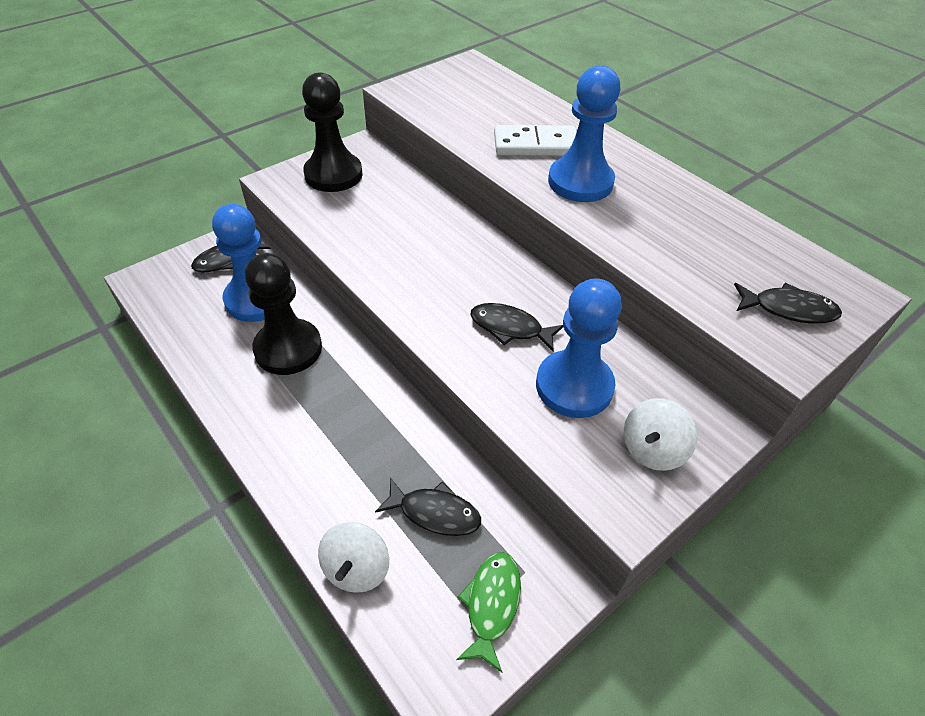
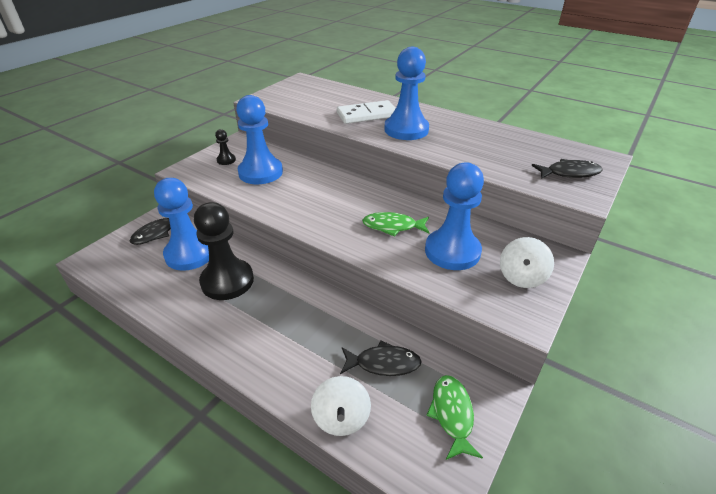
camera: 15 degrees left, 10 degrees down
(333, 174) = (226, 160): black pawn -> black pawn, size x0.44
(370, 203) = (260, 172): none -> blue pawn
(510, 328) = (392, 226): black fish -> green fish

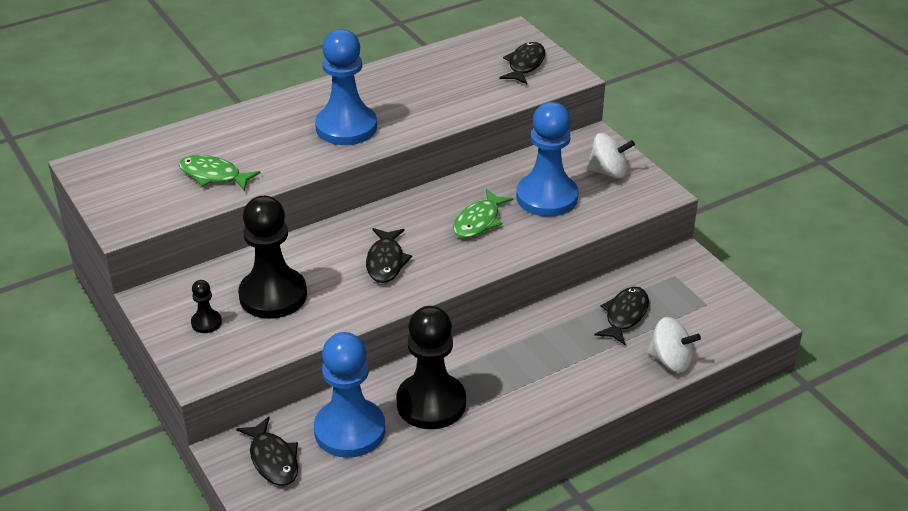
camera: 65 degrees left, 0 degrees up
(260, 172) = (273, 295): blue pawn -> black pawn
(318, 201) = (386, 262): none -> black fish
(367, 115) = (276, 143): white domino -> none
(452, 414) = (698, 294): green fish -> green fish (213, 175)
(521, 277) = (608, 172): white spinning top -> white spinning top turned 45 degrees counterclockwise

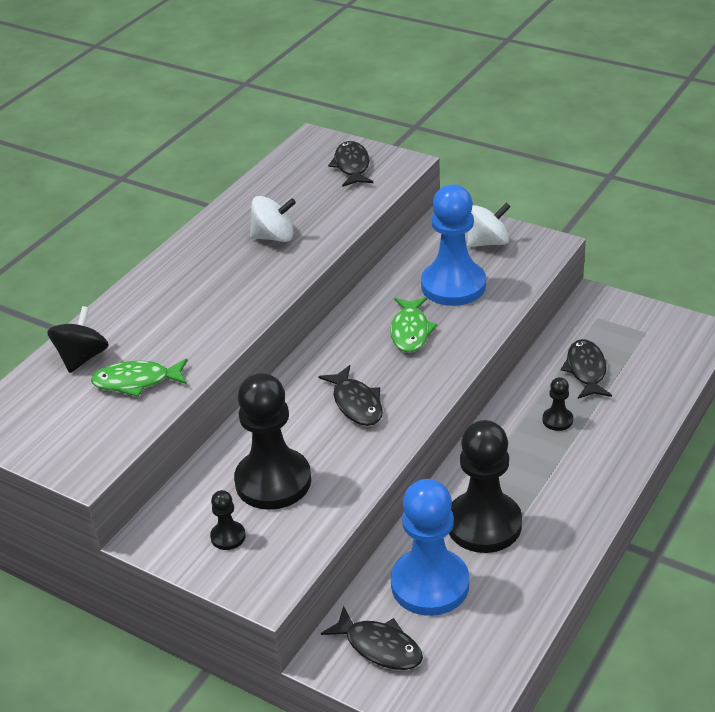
camera: 25 degrees left, 0 degrees up
(191, 143) = (82, 358): none -> black spinning top
(346, 127) = (232, 284): blue pawn -> none
(564, 346) = (557, 420): none -> black pawn
(670, 361) = (658, 394): white spinning top -> white spinning top (274, 237)

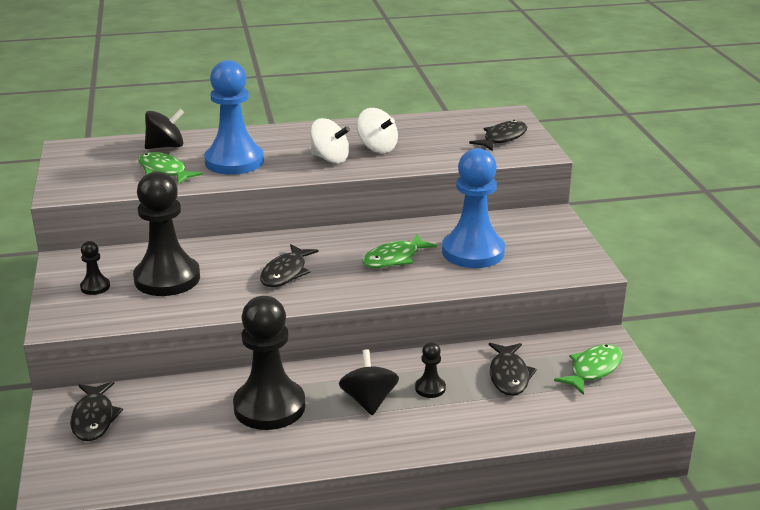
camera: 45 degrees right, 10 degrees down
(430, 584) = (179, 411): blue pawn -> blue pawn (234, 161)
(488, 242) = (547, 243): white spinning top -> white spinning top (330, 158)
(538, 462) = (369, 401): none -> black spinning top
(586, 370) = (509, 375): black fish -> black fish turned 135 degrees clockwise
(624, 325) = (593, 370): none -> green fish

